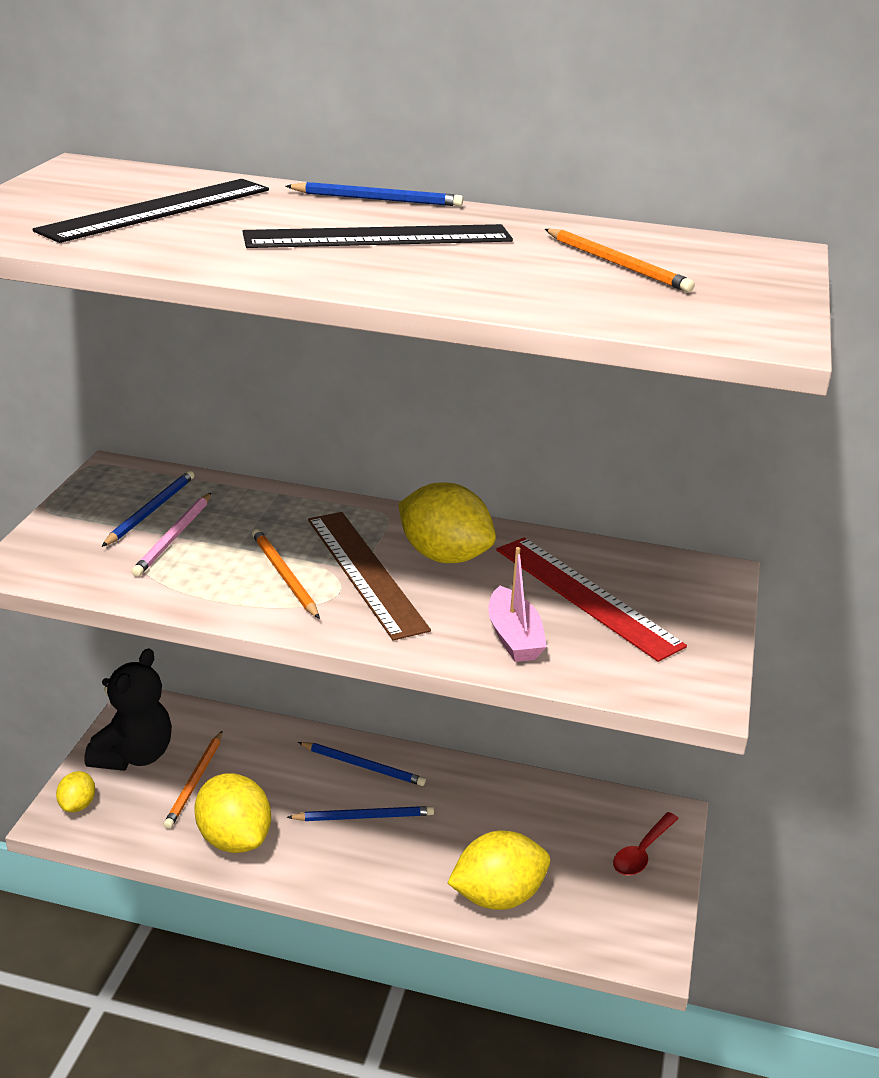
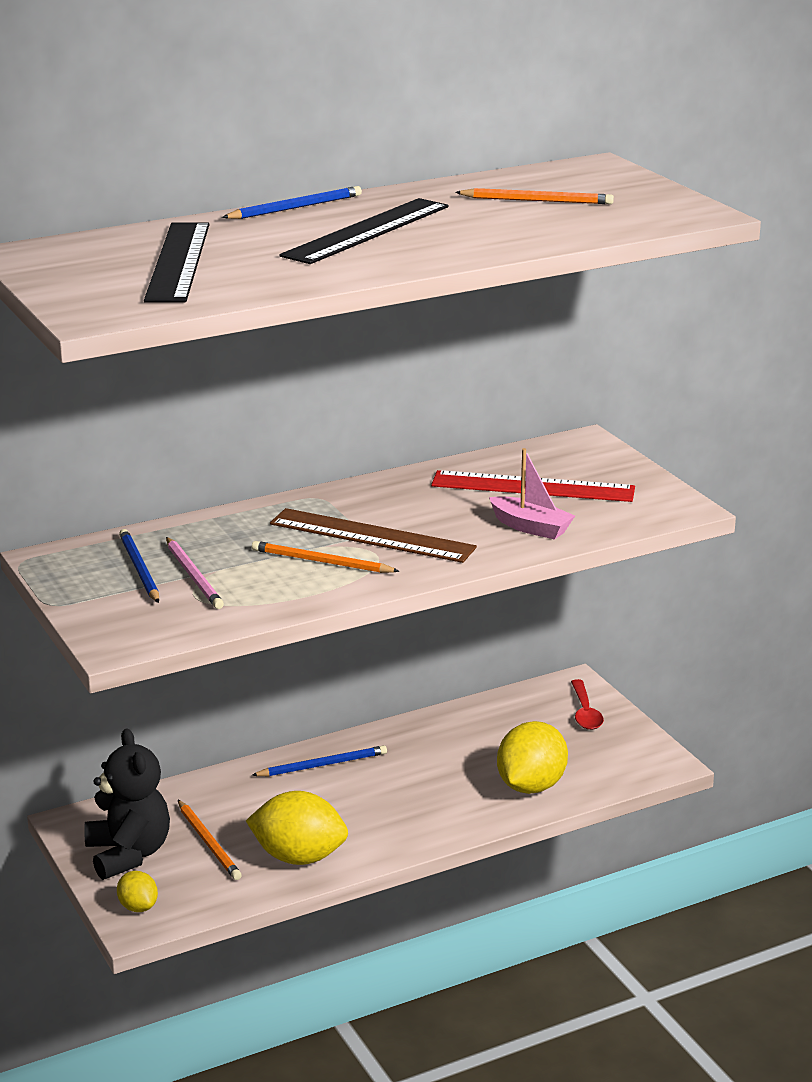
camera: 40 degrees left, 5 degrees down
(364, 817) = (372, 793): blue pencil -> none
(444, 556) = (404, 504): yellow lemon -> none

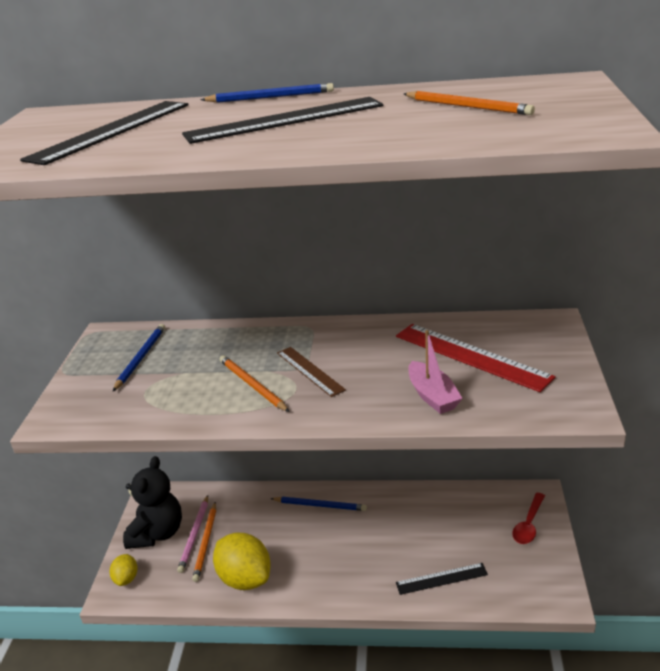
camera: 35 degrees right, 5 degrees up
(193, 576) = (163, 373): pink pencil -> pink pencil (194, 535)
(372, 536) = (310, 371): brown ruler -> brown ruler, size x0.60
(531, 786) = (441, 579): yellow lemon -> black ruler

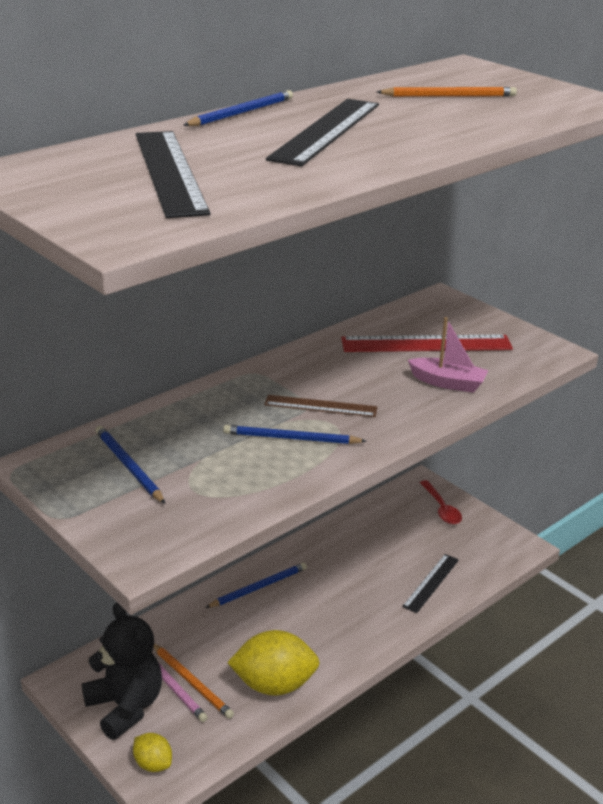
camera: 50 degrees left, 0 degrees up
(252, 385) = (291, 438): orange pencil -> blue pencil

